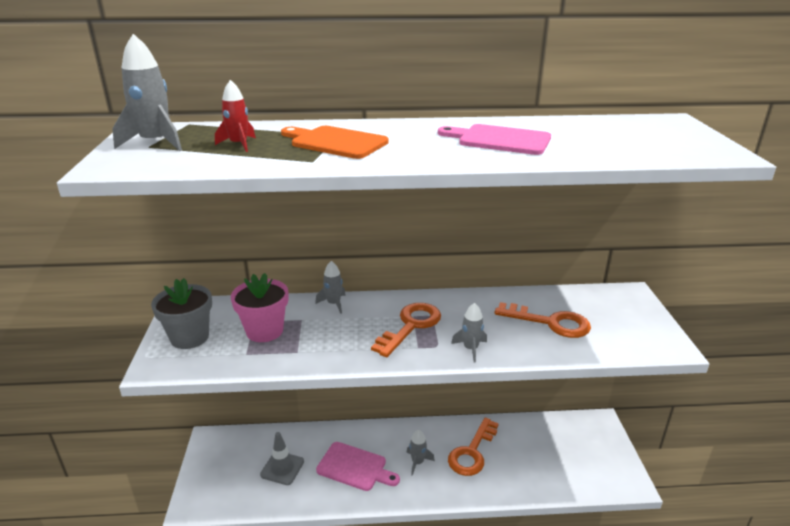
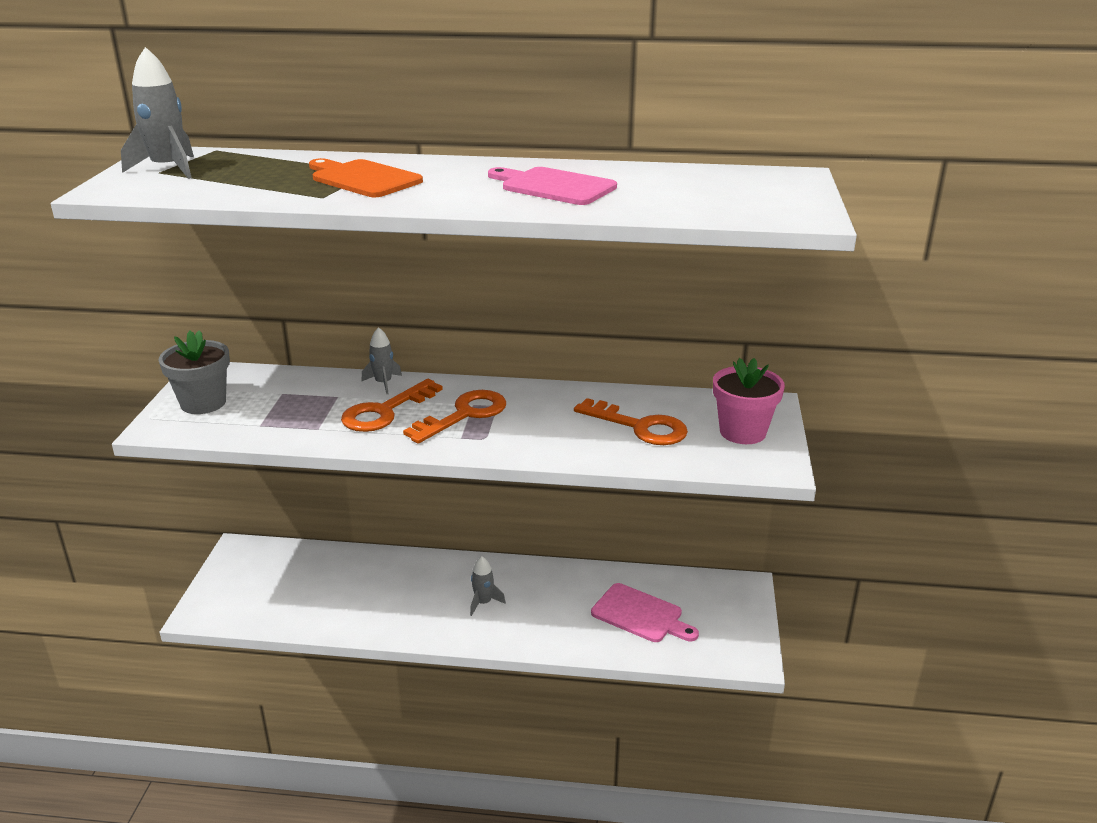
camera: 10 degrees right, 0 degrees up
(239, 144) = (255, 175): red rocket -> none
(264, 331) = (290, 404): pink flower pot -> pink flower pot (742, 432)
(282, 468) = (315, 589): grey traffic cone -> none
(355, 467) = (403, 598): pink cutting board -> pink cutting board (640, 615)
(470, 349) = (523, 445): grey rocket -> none
(472, 452) = (557, 600): orange key -> orange key (385, 411)

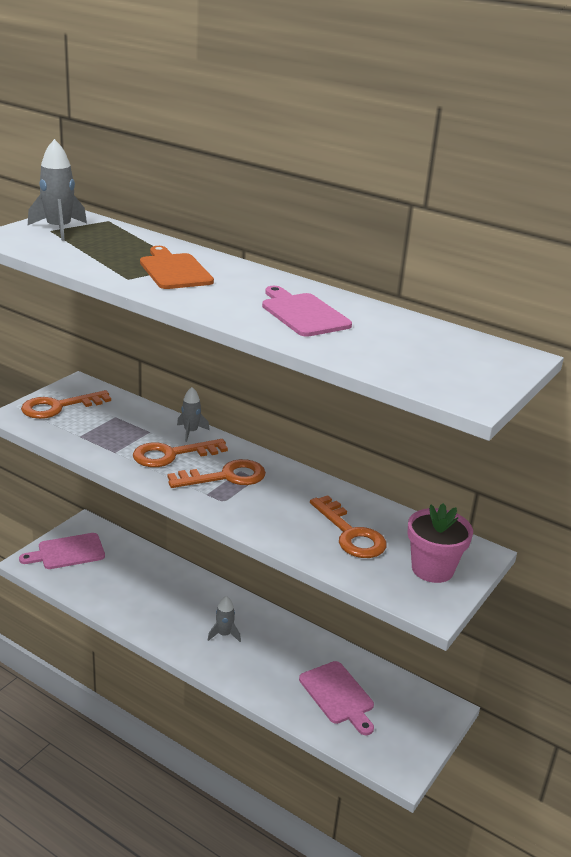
camera: 25 degrees right, 0 degrees up
(203, 403) = (58, 407): grey flower pot -> orange key
(240, 585) = (67, 552): none -> pink cutting board

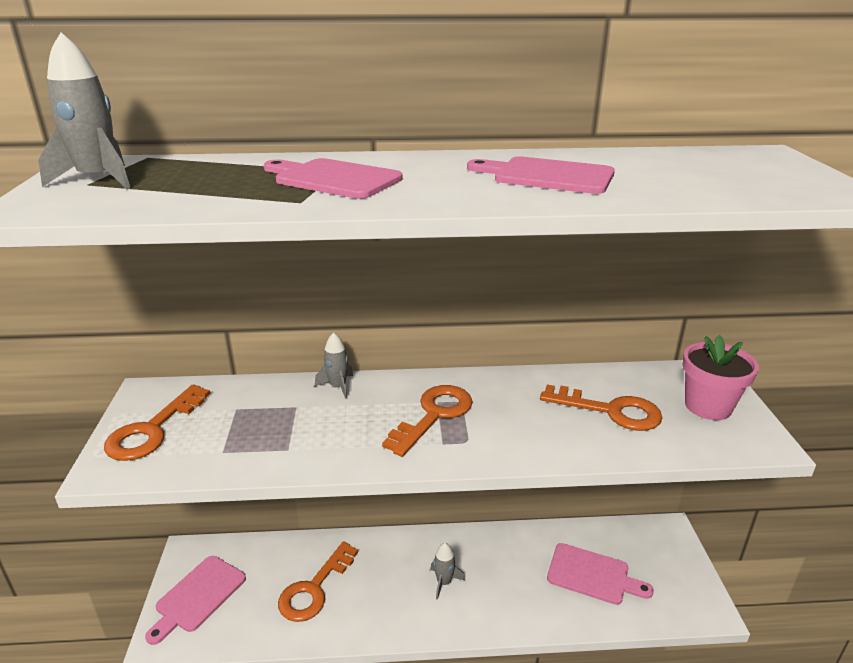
camera: 35 degrees left, 0 degrees up
(171, 455) = (351, 420): orange key -> orange key (314, 589)
(174, 270) = (333, 179): orange cutting board -> pink cutting board

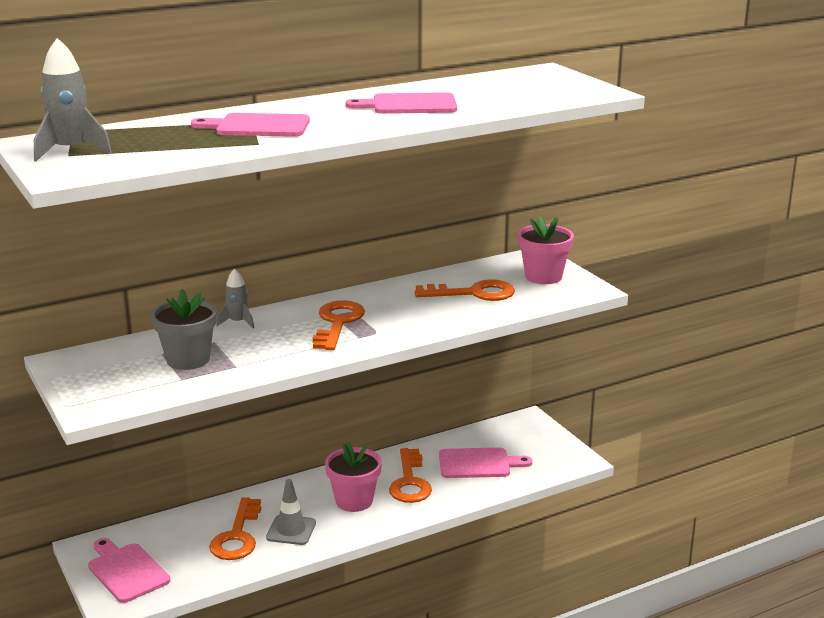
camera: 25 degrees left, 5 degrees down
(152, 430) = (101, 380): orange key -> orange key (410, 482)
(198, 596) = (126, 571): pink cutting board -> pink cutting board turned 135 degrees clockwise
(252, 425) = (188, 359): none -> grey flower pot
(365, 600) = (291, 530): none -> grey traffic cone
(444, 582) = (354, 501): grey rocket -> pink flower pot

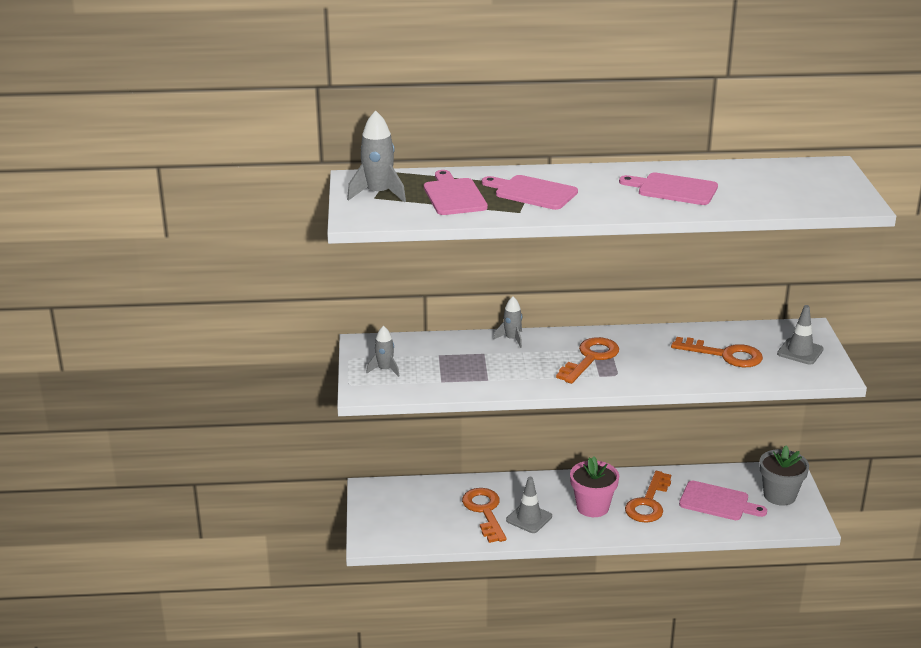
camera: 25 degrees right, 5 degrees up
(104, 381) = (385, 369): none -> grey rocket
(126, 571) = (390, 516): pink cutting board -> pink cutting board (453, 195)
(188, 359) = (455, 365): grey flower pot -> grey flower pot (779, 495)
(237, 536) = (484, 511): orange key -> orange key turned 135 degrees clockwise
(543, 276) = (800, 351): pink flower pot -> grey traffic cone

